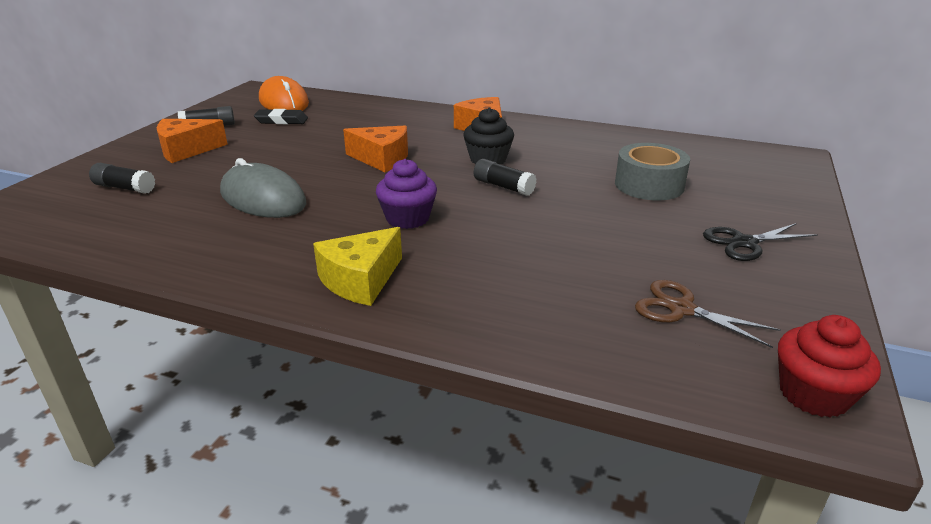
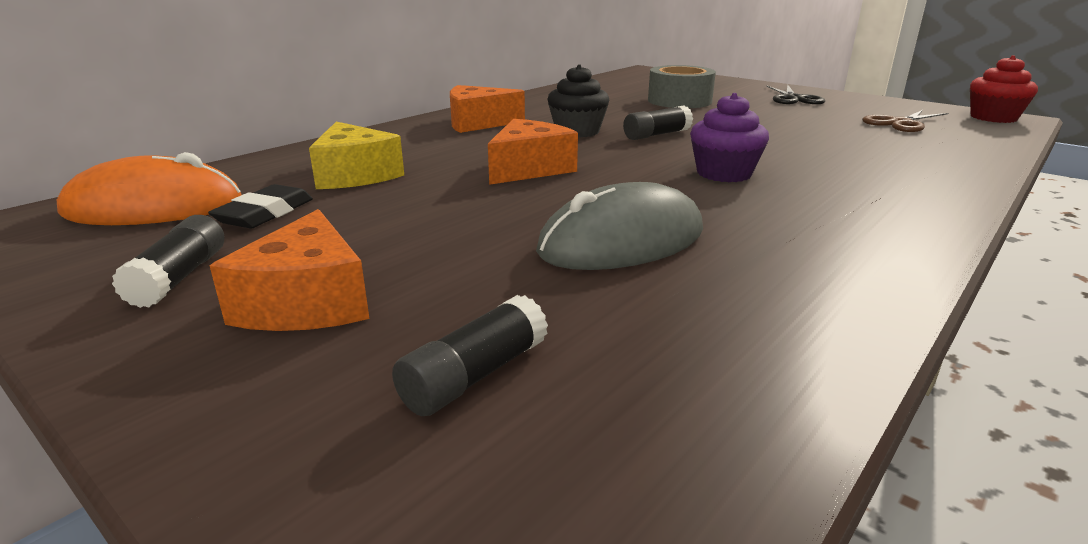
camera: 70 degrees left, 5 degrees down
(360, 280) = (880, 204): yellow cheese -> yellow cheese (355, 175)

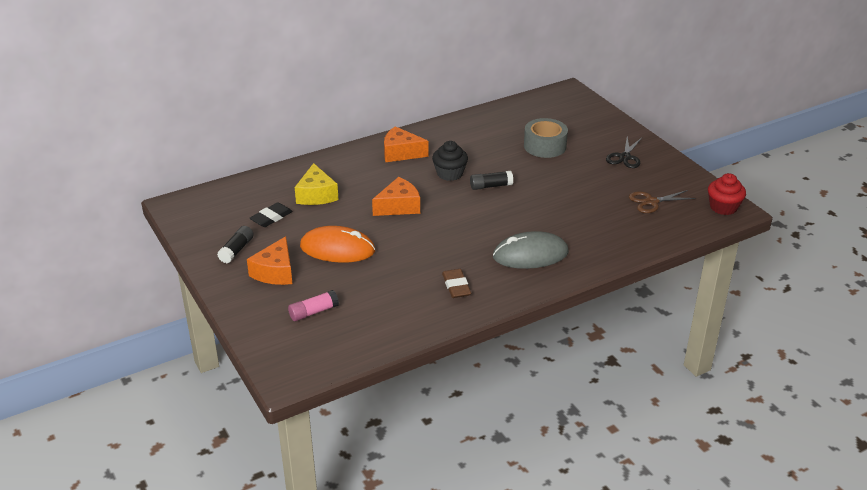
camera: 20 degrees right, 10 degrees up
(154, 207) = (229, 203): orange mouse -> orange mouse (337, 249)
(474, 376) = (313, 312): black glue stick -> pink glue stick
(622, 241) = (401, 266): grey mouse -> grey mouse (530, 255)
(724, 173) = (489, 230): purple cupcake -> none
(779, 252) = (456, 286): none -> brown eraser

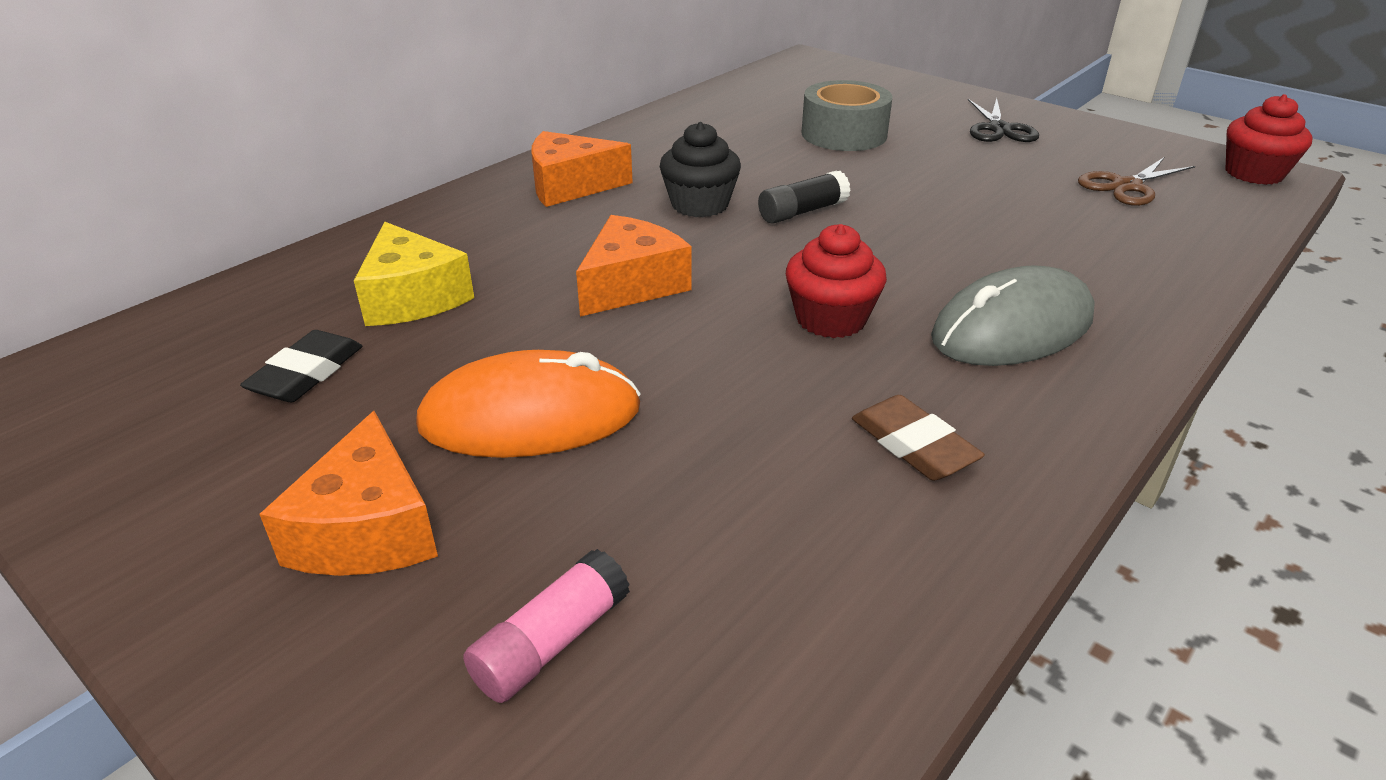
camera: 20 degrees left, 0 degrees up
(236, 250) = (219, 488): black glue stick -> none
(464, 236) = (831, 319): none -> red cupcake

